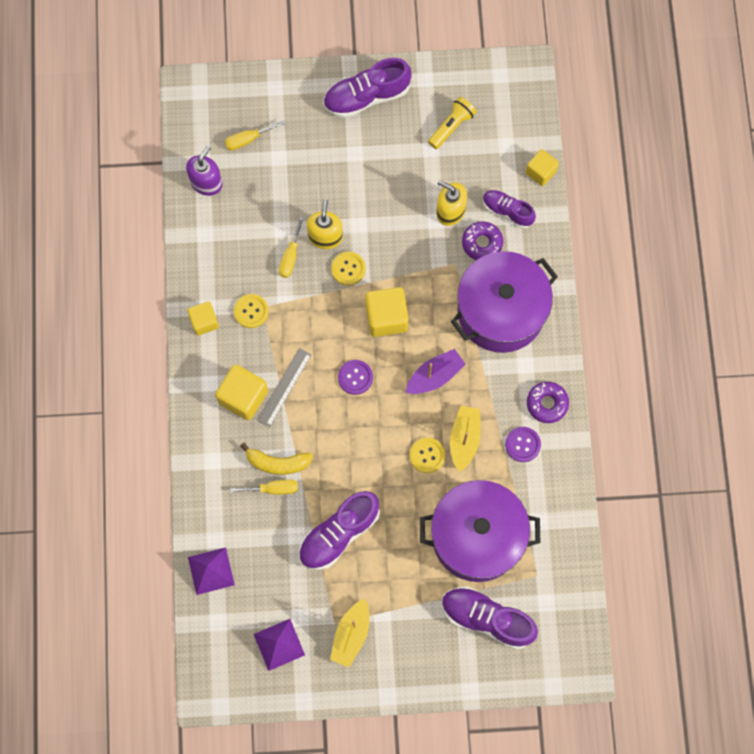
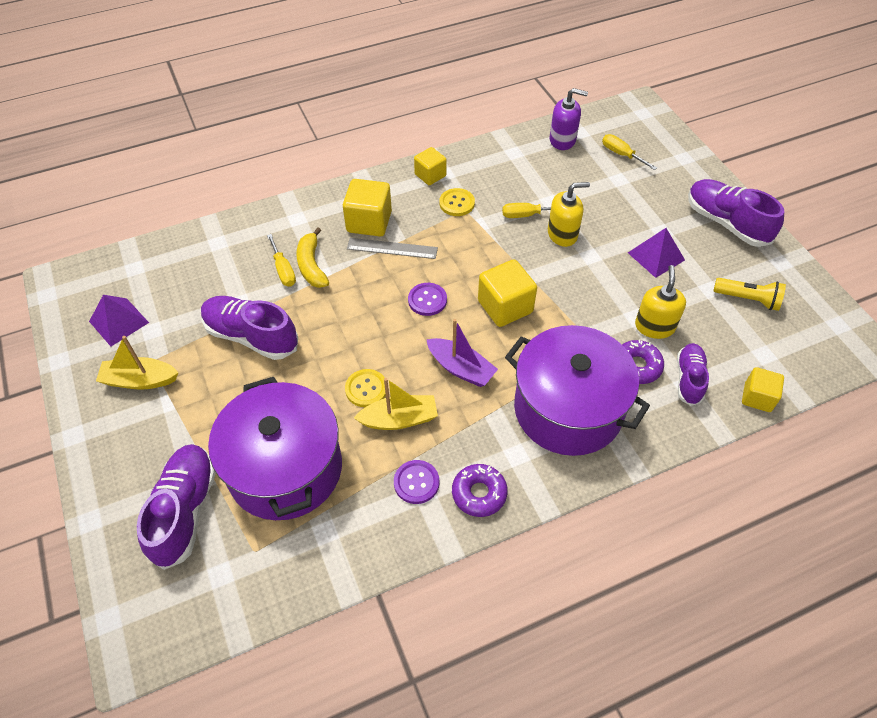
camera: 70 degrees right, 20 degrees down
(211, 571) = (186, 248): purple pyramid -> purple pyramid (656, 256)
(348, 269) = (539, 261): yellow button -> none

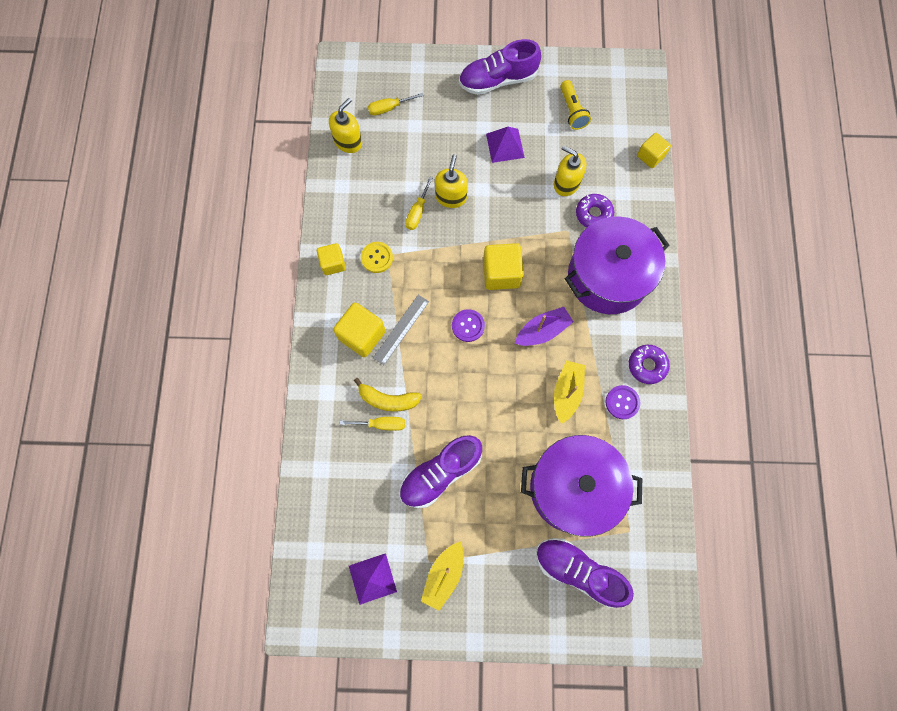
camera: 65 degrees left, 20 degrees up
(366, 389) = (530, 405): yellow button -> none
(562, 140) = (348, 141): purple soap dispenser -> yellow soap dispenser
(689, 379) = (618, 188): purple shoe -> none
(748, 299) = (572, 111): yellow flashlight -> yellow flashlight turned 120 degrees clockwise

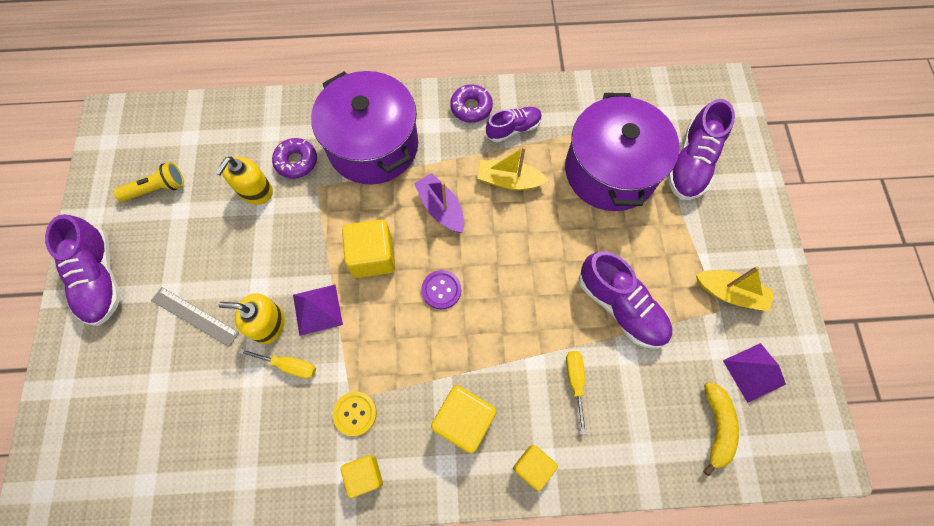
camera: 95 degrees left, 5 degrees down
(348, 141) = (174, 478): yellow soap dispenser -> none
(388, 400) = (544, 377): yellow banana -> yellow banana (716, 427)
(389, 108) = (125, 422): yellow screwdriver -> none
(401, 329) = (452, 371): grey ruler -> grey ruler (195, 316)
(505, 145) = (198, 263): purple pyramid -> purple pyramid (317, 309)
(622, 402) = (513, 129): purple button -> purple shoe
(650, 156) = (225, 107): yellow cube -> yellow cube (533, 466)

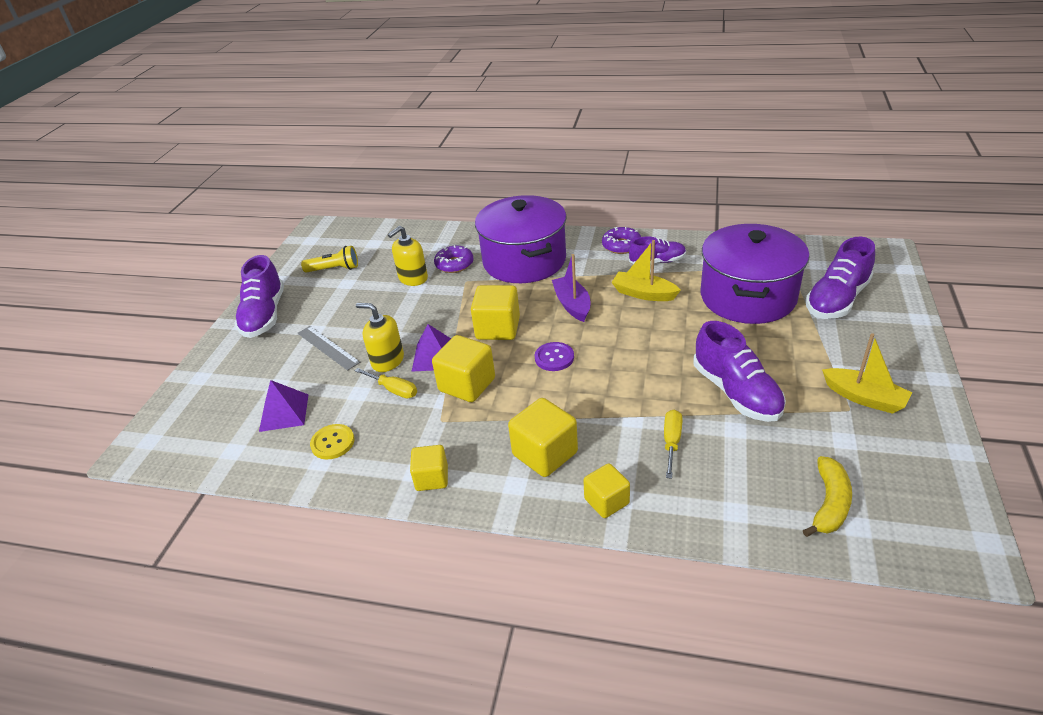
camera: 20 degrees right, 30 degrees down
(355, 413) = (440, 432): yellow button -> yellow button (333, 443)
(363, 344) = (467, 385): none -> yellow cube
(754, 372) = (884, 464): purple pyramid -> purple pyramid (284, 412)

